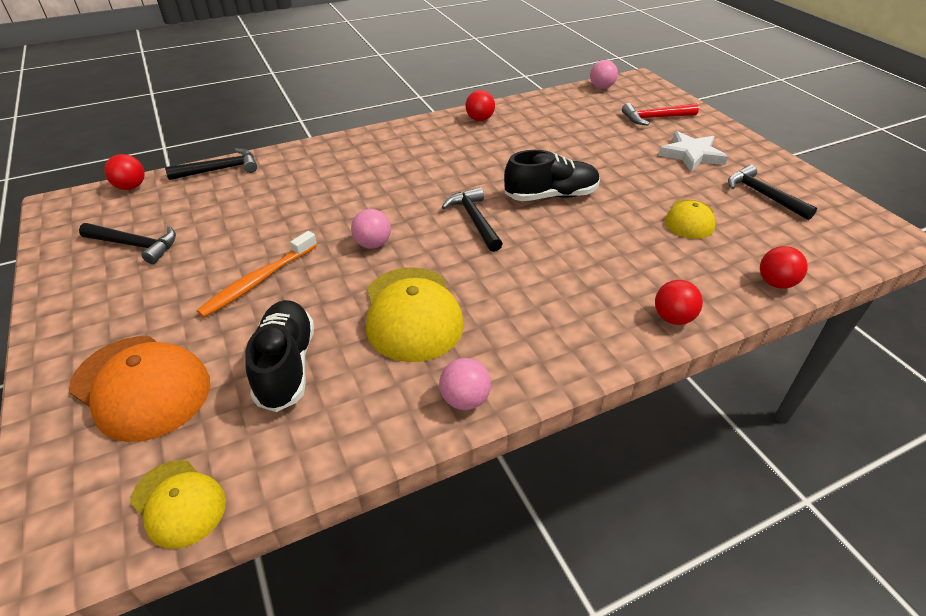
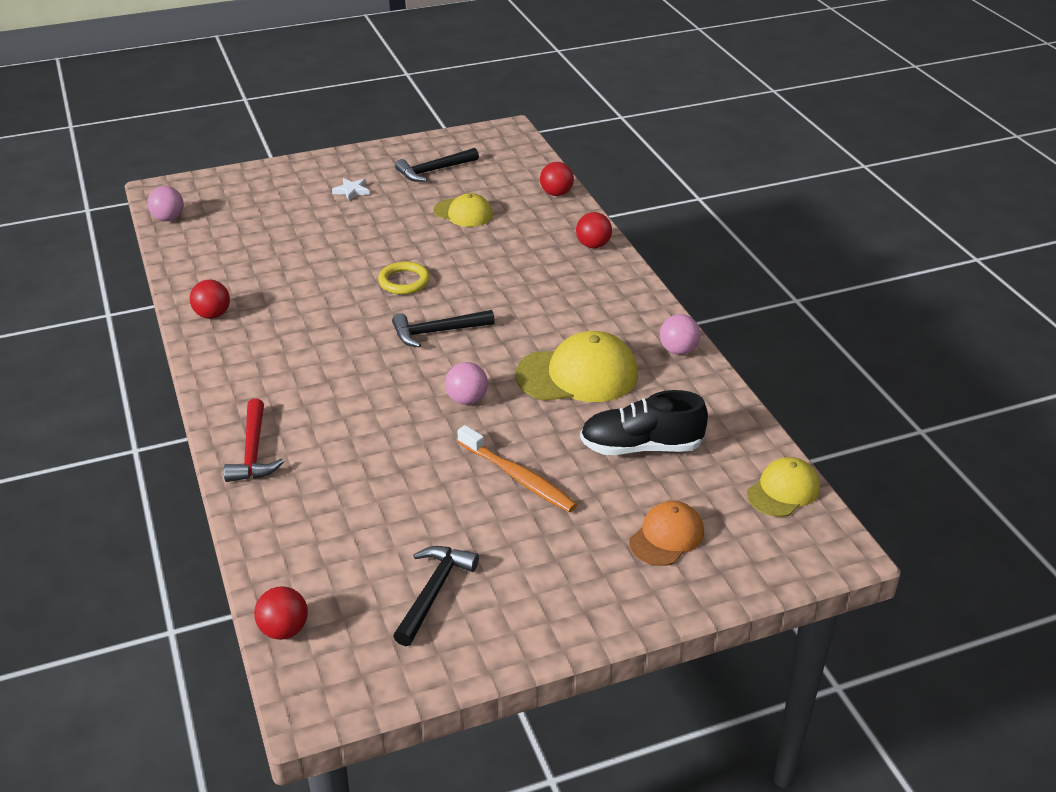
camera: 85 degrees left, 5 degrees down
(141, 387) = (666, 537): orange cap -> orange cap, size x0.60
(220, 169) = (263, 542): black hammer -> none
(551, 196) = (404, 281): black shoe -> yellow ring
(655, 118) = (265, 197): red hammer -> red hammer (253, 452)
(691, 155) = (351, 191): white star -> white star, size x0.55

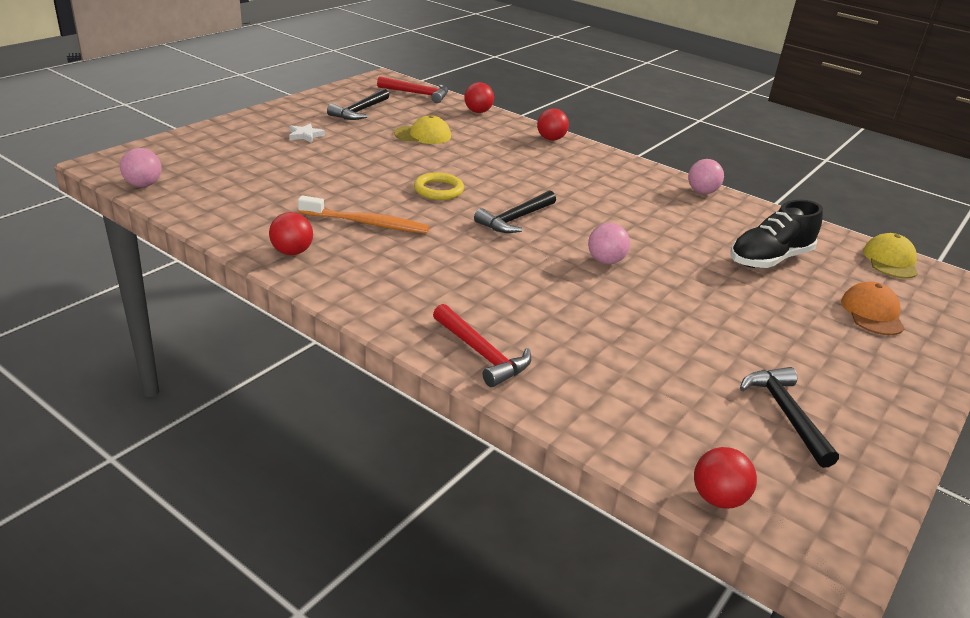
camera: 35 degrees left, 5 degrees down
(518, 477) = (721, 305): orange toothbrush -> orange toothbrush (367, 223)
(519, 158) = (417, 94): none -> red hammer
(577, 375) = (660, 223): yellow cap -> none

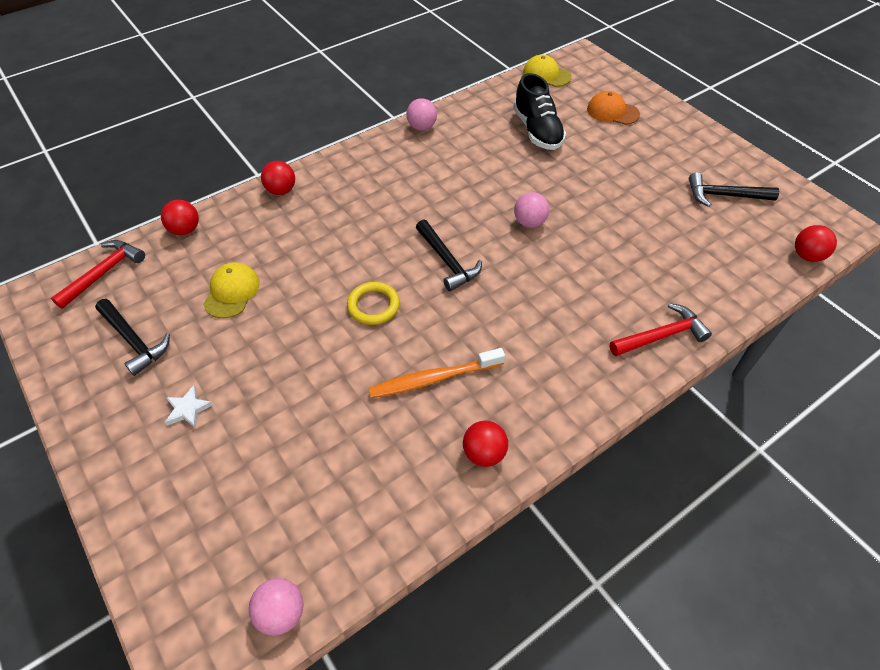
camera: 70 degrees left, 20 degrees up
(367, 223) = (433, 379): orange toothbrush -> orange toothbrush turned 135 degrees counterclockwise

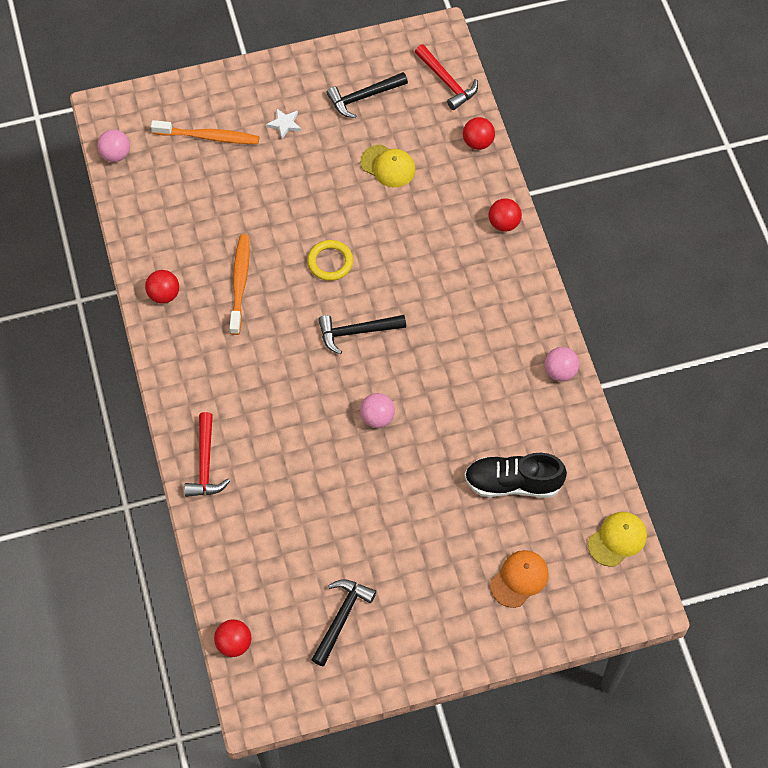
camera: 110 degrees right, 10 degrees up
(223, 492) = (208, 137): none -> orange toothbrush

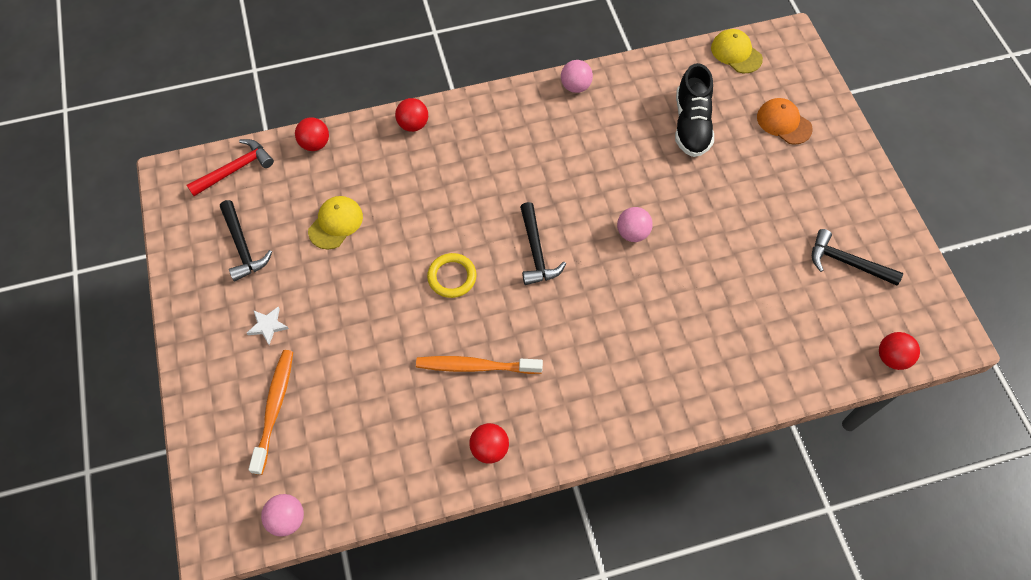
camera: 90 degrees left, 0 degrees up
(205, 463) = (698, 393): red hammer -> none

